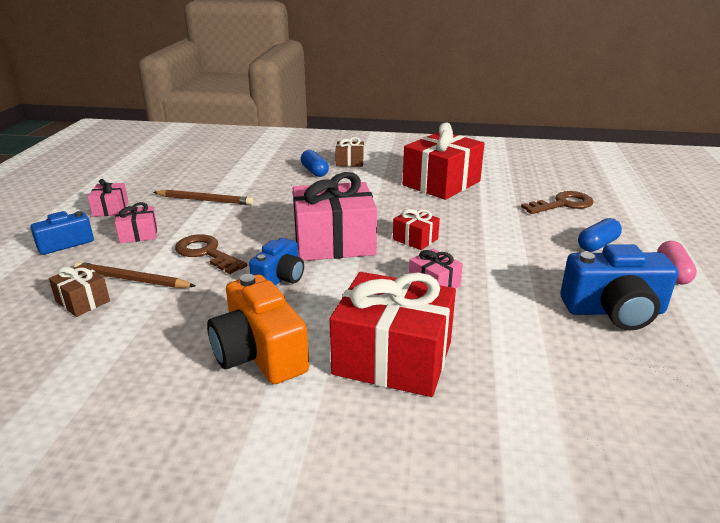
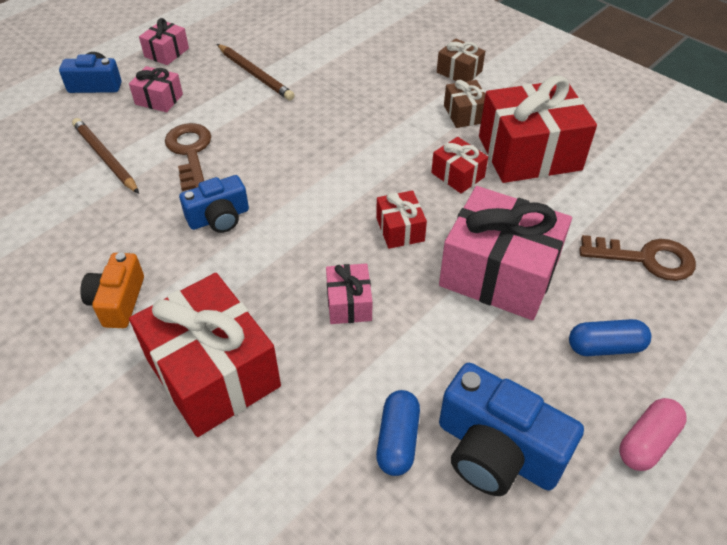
camera: 35 degrees right, 20 degrees up
(83, 301) = (51, 166): brown gift -> brown gift (464, 114)
(259, 353) = (118, 301): orange camera -> orange camera, size x0.62
(314, 171) = (404, 72): blue capsule -> blue capsule (398, 440)
(334, 242) = (314, 194): pink gift -> pink gift (499, 273)
(414, 204) = (457, 175): none -> red gift

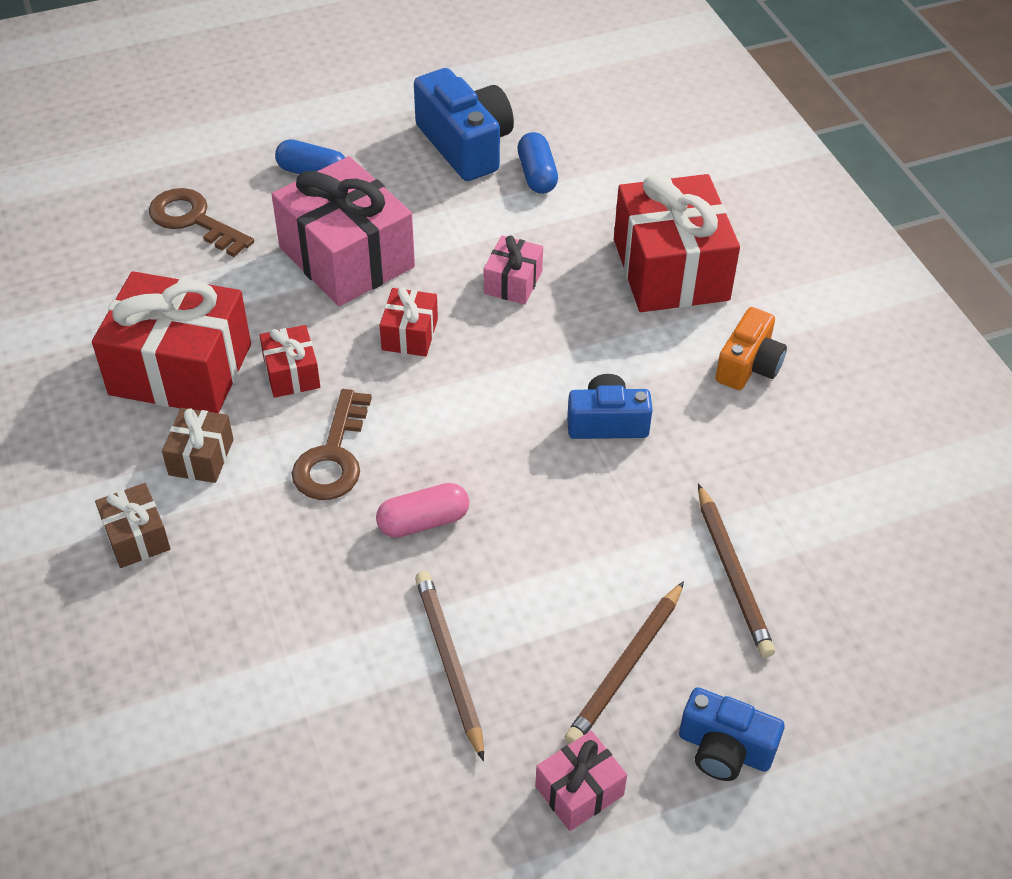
camera: 155 degrees left, 0 degrees up
(159, 99) = (626, 667): pink gift -> brown pencil
(190, 152) = (610, 538): brown key -> brown key (333, 456)
(398, 440) = (537, 175): blue capsule -> blue capsule turned 45 degrees counterclockwise
(647, 442) = (349, 114): pink capsule -> pink capsule (423, 521)

